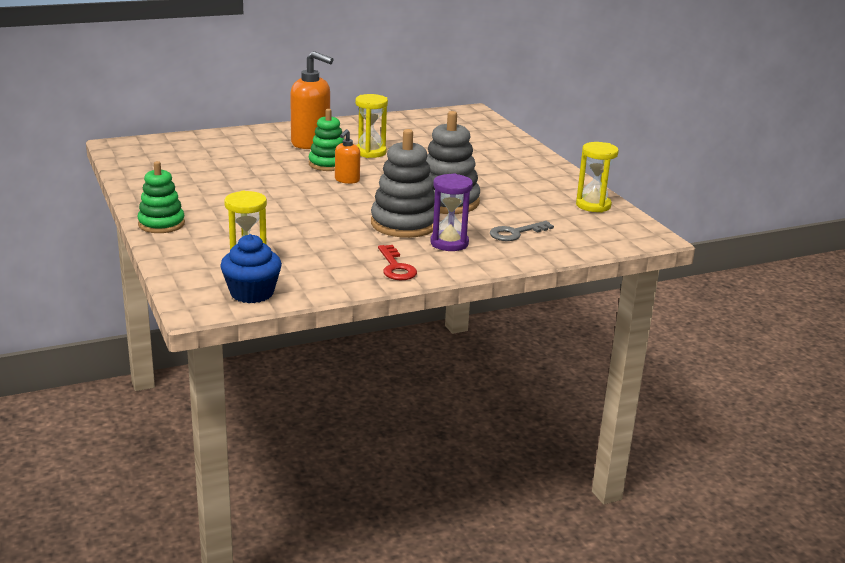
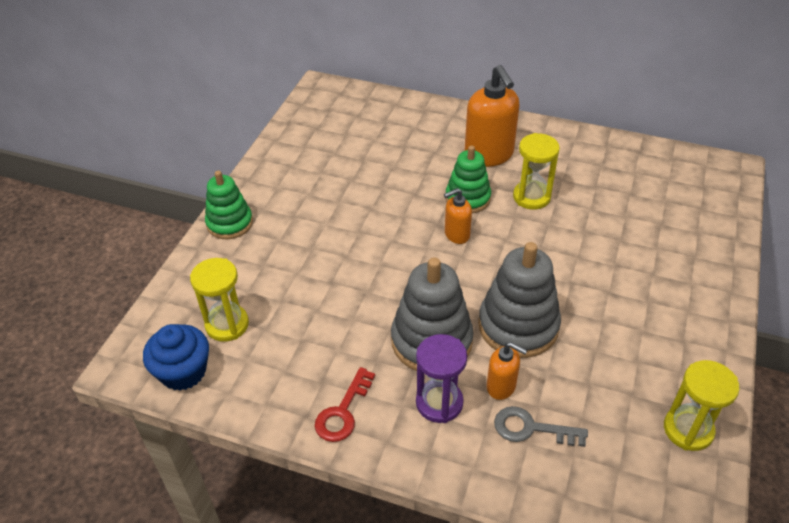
camera: 45 degrees right, 20 degrees up
(475, 225) = (501, 386): none -> orange soap dispenser

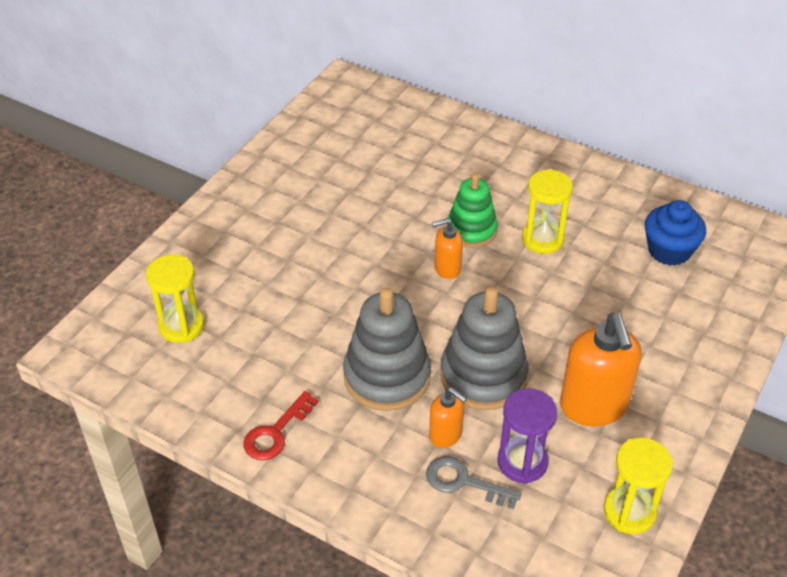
camera: 10 degrees right, 0 degrees up
(183, 372) = (127, 366): blue cupcake -> blue cupcake (669, 250)
(229, 223) = (209, 220): green stacking toy -> none
(439, 403) = (376, 440): purple hourglass -> purple hourglass (522, 462)
(489, 155) = (510, 185): orange soap dispenser -> orange soap dispenser (593, 406)

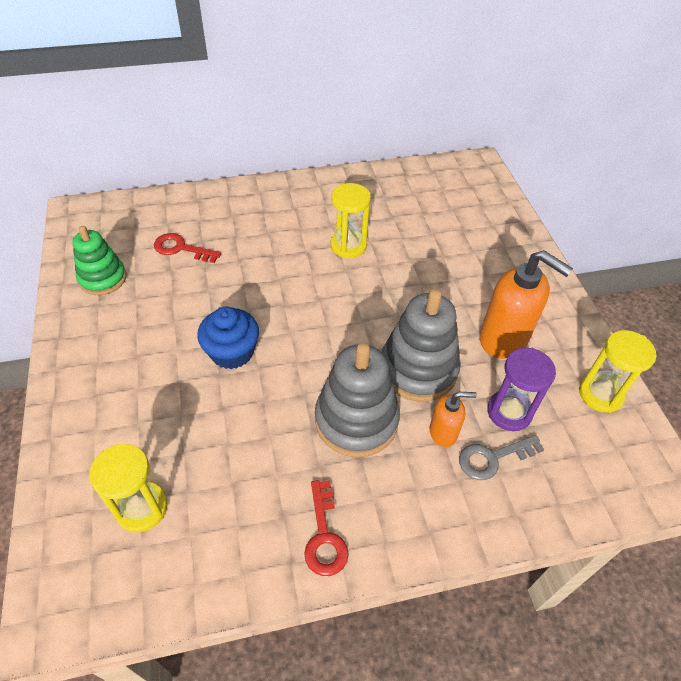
camera: 45 degrees left, 5 degrees up
(395, 158) = (181, 248): none -> red key
(447, 268) = (308, 307): orange soap dispenser -> none
(471, 230) = (295, 269): green stacking toy -> green stacking toy (103, 278)
(669, 250) = (429, 207): blue cupcake -> blue cupcake (232, 352)

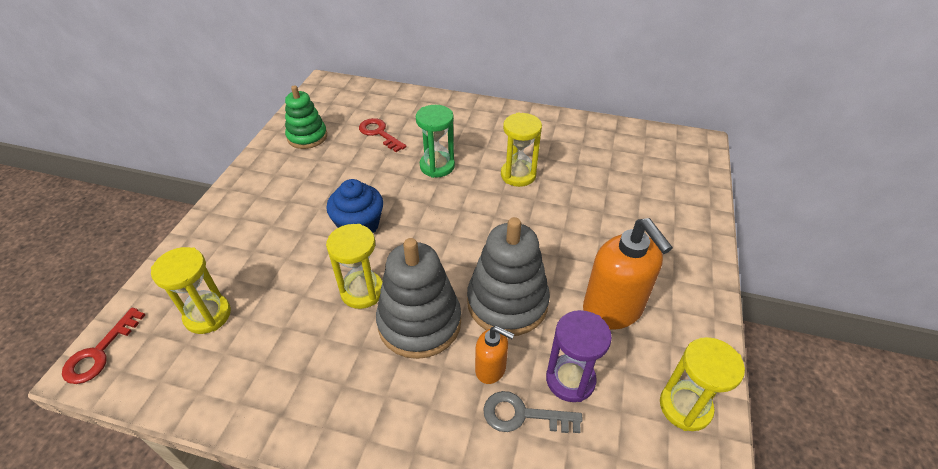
camera: 30 degrees right, 5 degrees down
(266, 263) = (437, 166): none -> green hourglass
(283, 415) = (362, 291): none -> yellow hourglass
(324, 536) = (322, 407): red key -> red key (99, 352)

